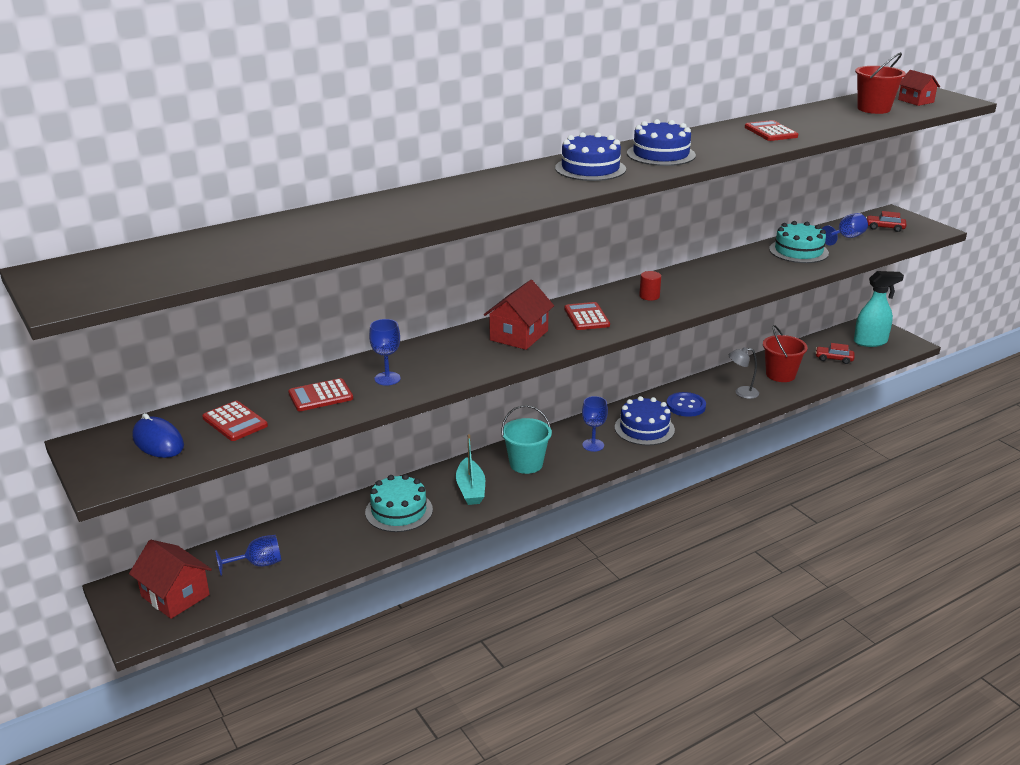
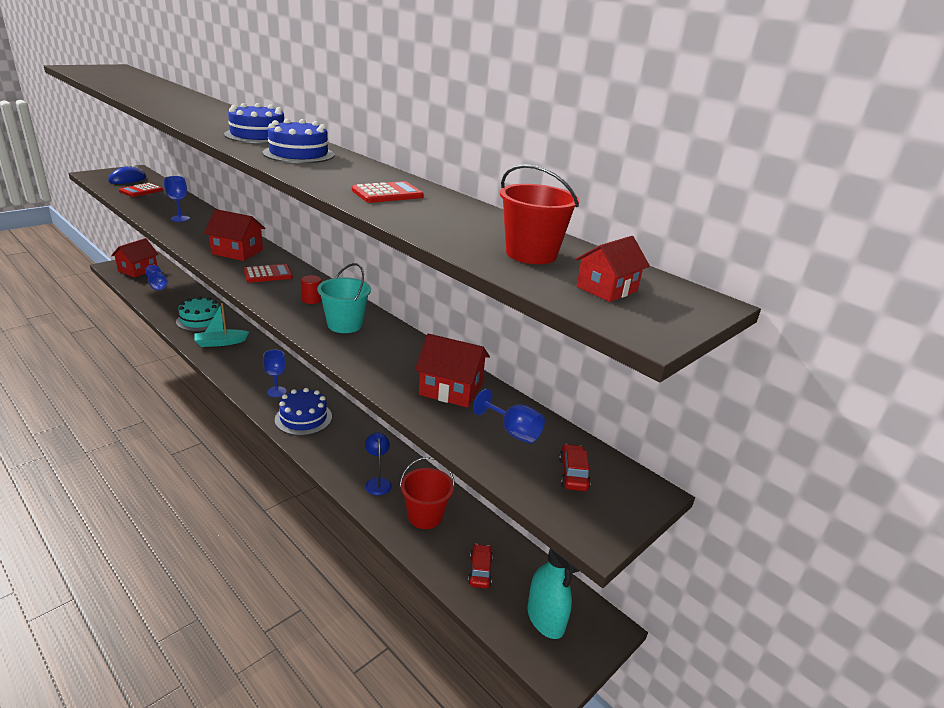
camera: 75 degrees right, 0 degrees up
(320, 396) = (164, 205): red calculator -> none
(526, 464) = (251, 363): turquoise bucket -> turquoise bucket (345, 325)
(685, 406) = (346, 443): blue button -> none
(741, 393) = (377, 482): grey lamp -> blue lamp
(798, 251) = (451, 389): turquoise cake -> red house

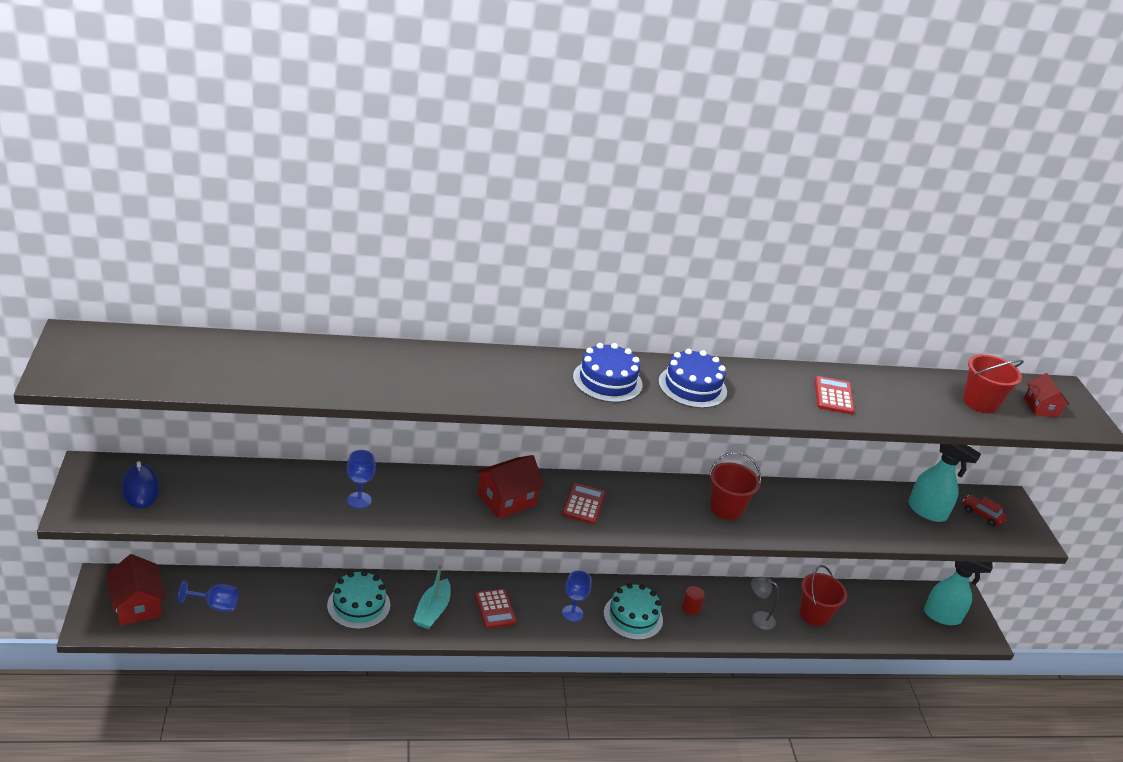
camera: 55 degrees left, 5 degrees up
(141, 191) = (209, 493): red calculator -> red calculator (495, 609)
(303, 418) = (633, 616): blue cake -> turquoise cake
(311, 300) = (663, 503): red cylinder -> red cylinder (690, 608)
(345, 325) = (726, 508): turquoise bucket -> red bucket
(377, 482) = (758, 618): blue lamp -> grey lamp
(451, 389) = (860, 508): red house -> none
(480, 571) = (885, 620): red car -> none
(513, 432) = (927, 511): blue goblet -> turquoise spray bottle

